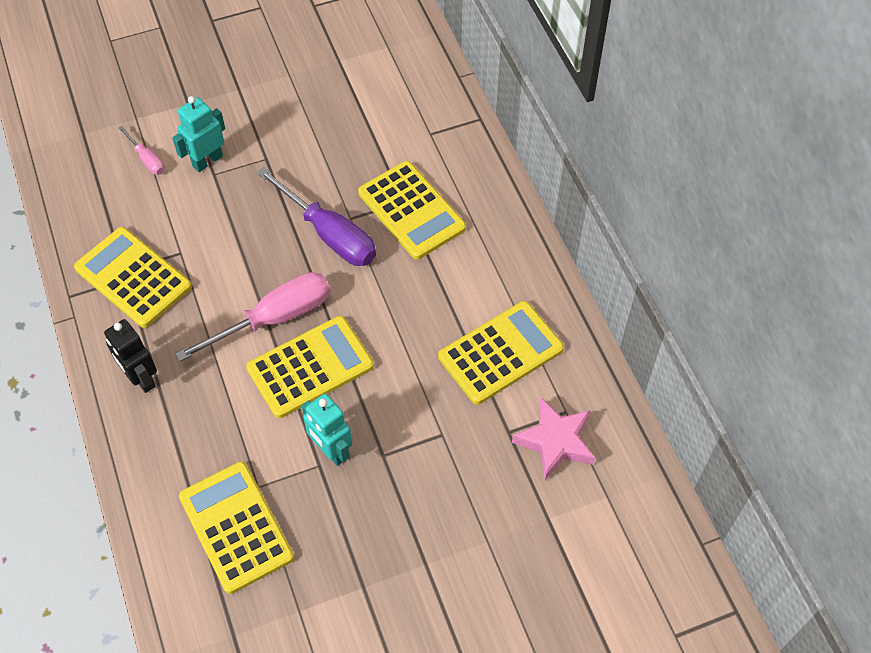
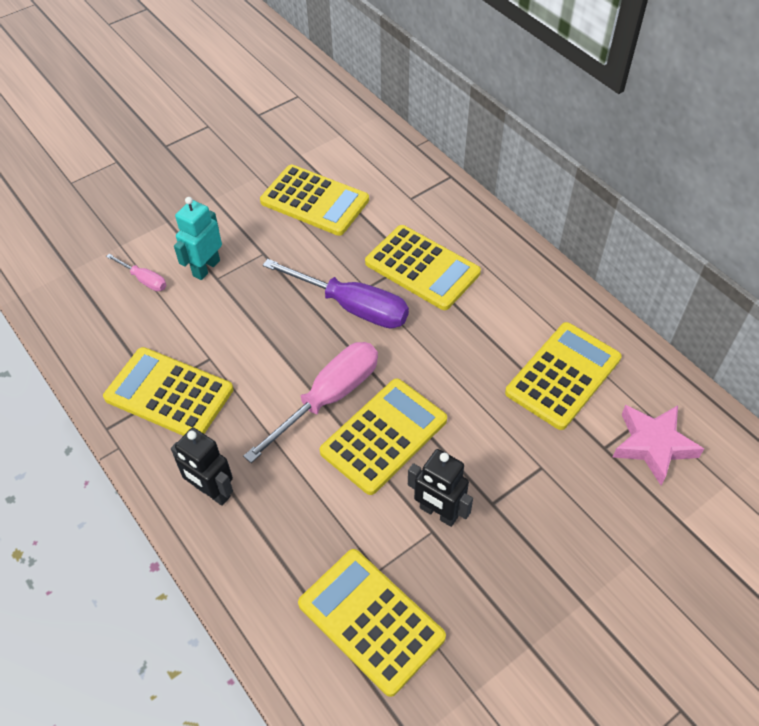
camera: 15 degrees left, 5 degrees down
(331, 450) = (438, 513): turquoise robot -> black robot
(335, 114) = (314, 201): none -> yellow calculator

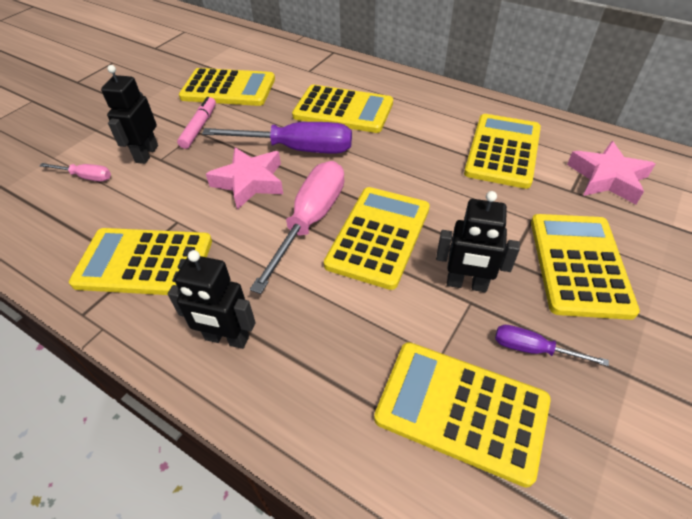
camera: 20 degrees left, 5 degrees down
(206, 268) = (146, 154): turquoise robot -> black robot
(267, 248) = (199, 127): none -> pink marker
(290, 334) = (249, 182): none -> pink star
(460, 593) = (533, 349): none -> purple screwdriver
(556, 530) = (579, 264): none -> yellow calculator

